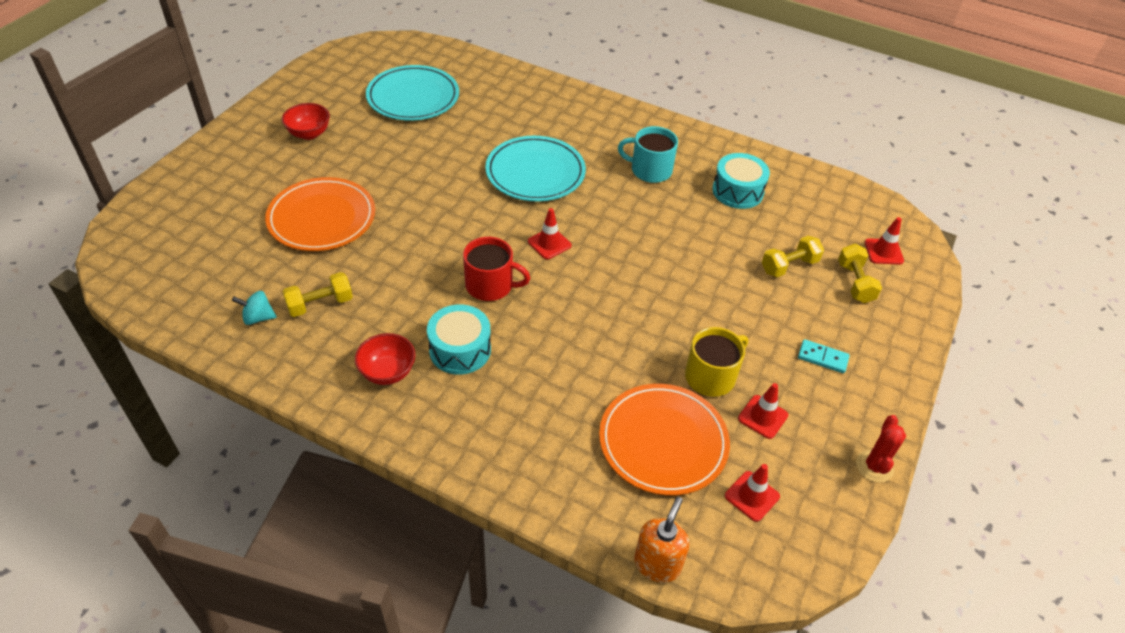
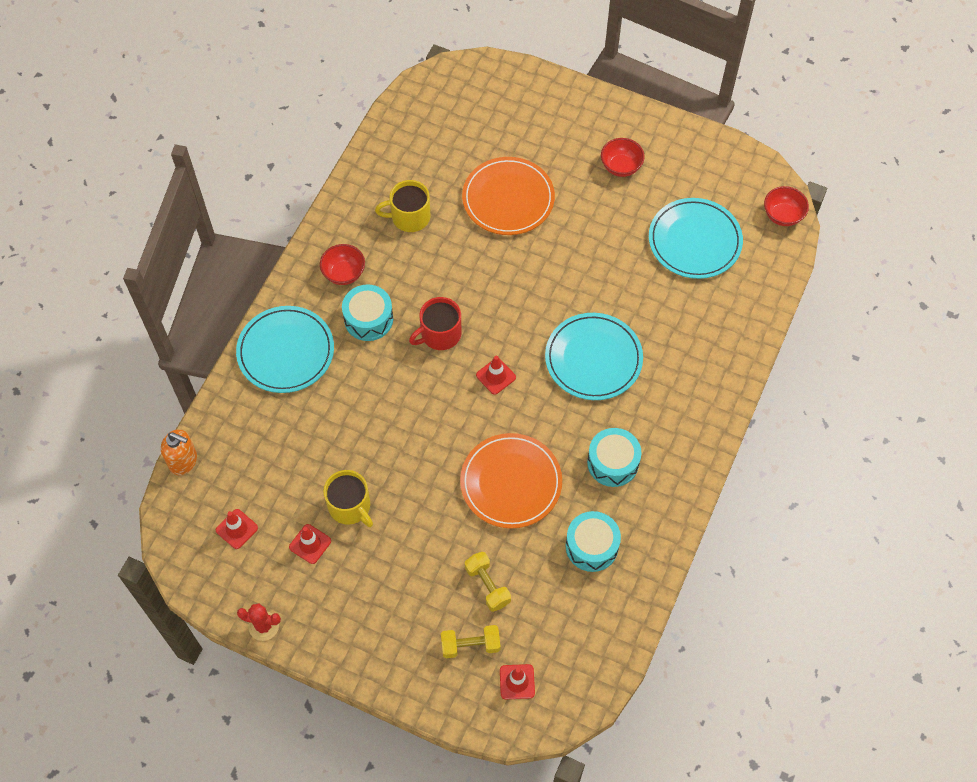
camera: 90 degrees right, 15 degrees up
(258, 317) = (392, 180): turquoise spinning top -> none
(320, 304) = (409, 217): yellow dumbbell -> yellow mug
(399, 46) = (782, 215): none -> red bowl
(490, 285) = (440, 334): red mug -> red mug turned 45 degrees clockwise
(495, 438) = (286, 351): none -> turquoise plate
(650, 170) = (613, 463): turquoise mug -> turquoise drum
(663, 441) = (285, 467): orange plate -> orange plate (511, 482)
(822, 358) = (375, 601): turquoise domino -> none

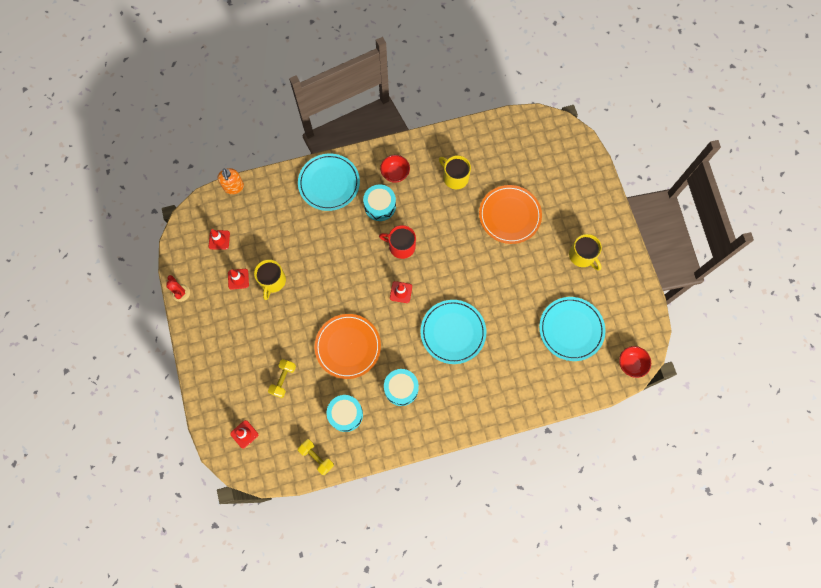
camera: 50 degrees right, 10 degrees up
(470, 645) = (246, 396): yellow dumbbell -> yellow dumbbell (316, 457)
(621, 167) = (582, 256): red bowl -> yellow mug

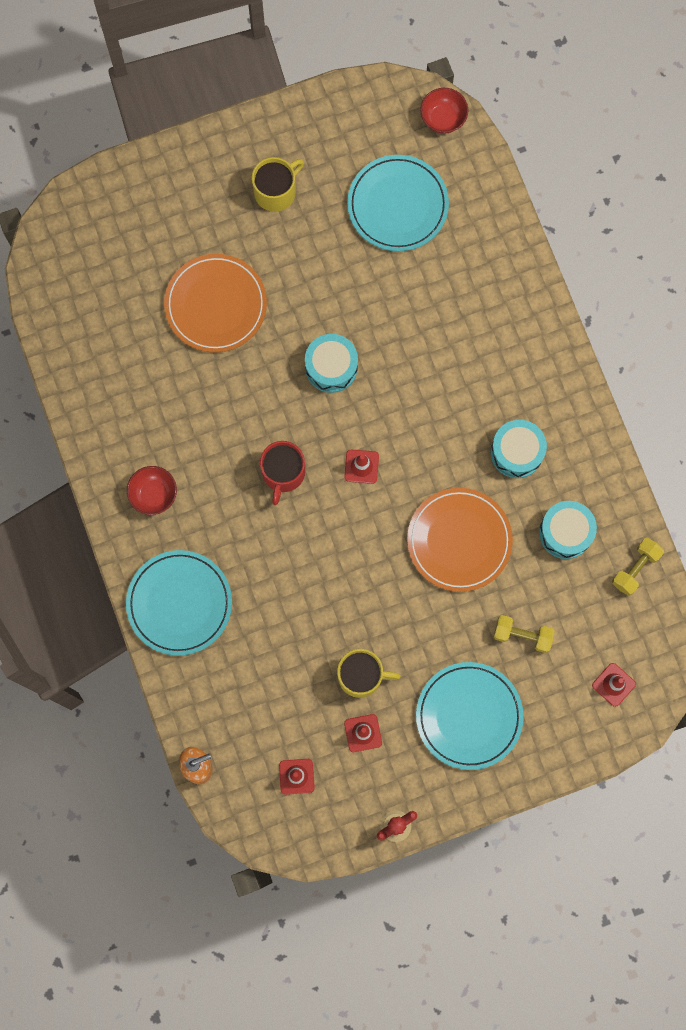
camera: 95 degrees left, 5 degrees up
(380, 206) = (215, 514): turquoise drum -> turquoise drum (331, 367)
(453, 332) = (419, 381): turquoise plate -> turquoise plate (469, 716)
(455, 177) = (153, 395): yellow mug -> none

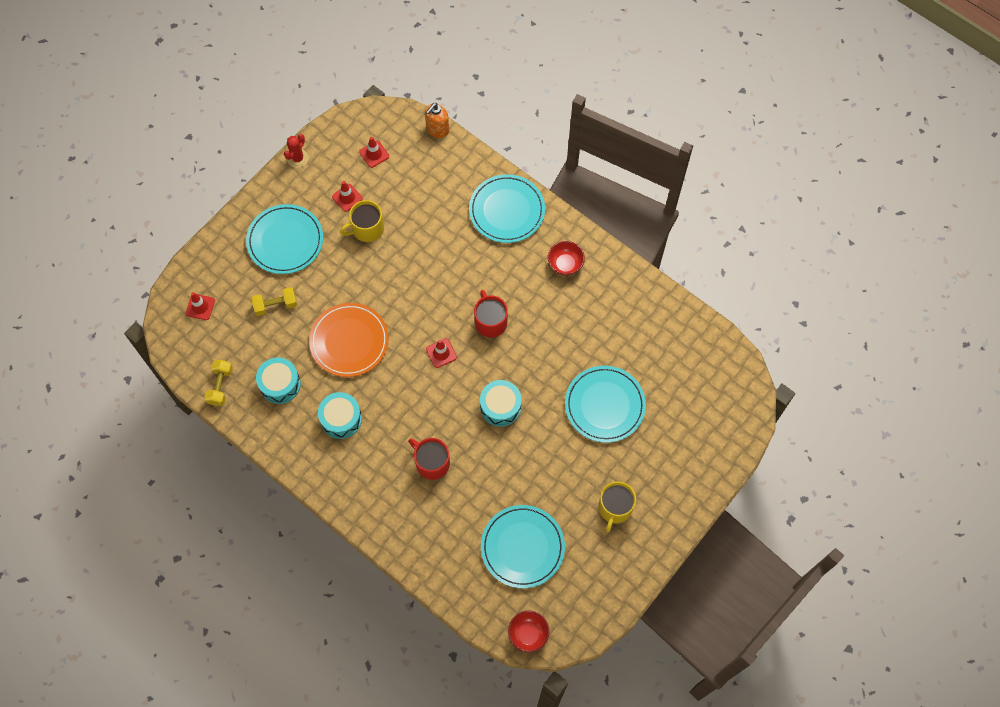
camera: 150 degrees right, 10 degrees down
(216, 305) = (604, 405): orange plate -> turquoise plate
(443, 347) = (432, 462): none -> red mug

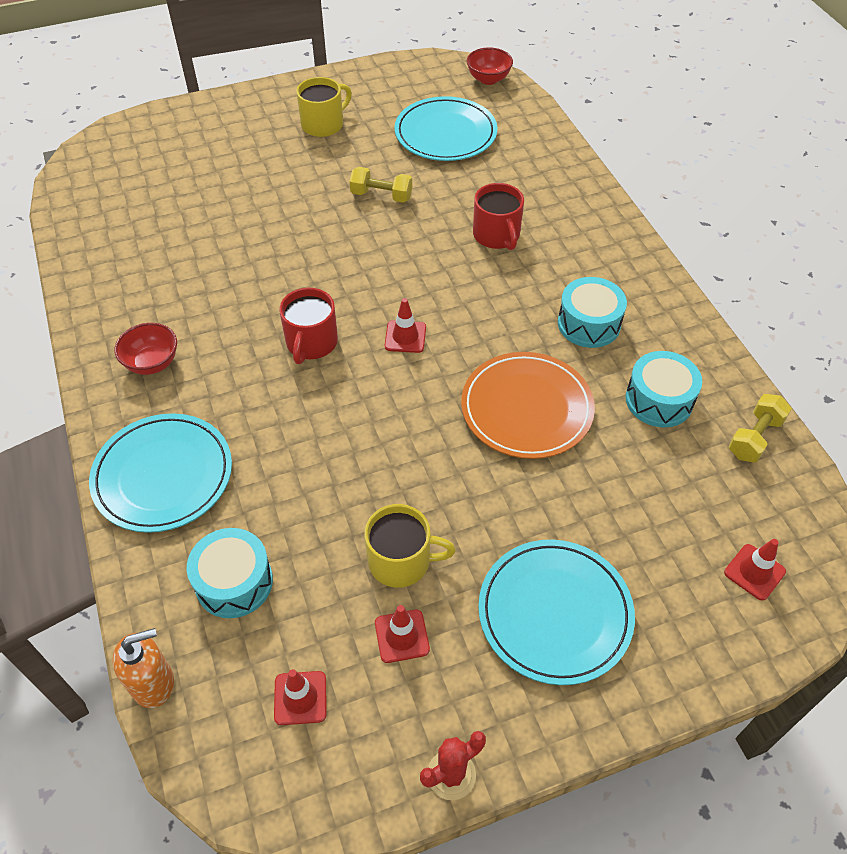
camera: 150 degrees left, 15 degrees down
(276, 305) = (619, 512): yellow dumbbell -> yellow dumbbell (381, 195)
(500, 406) = (373, 251): turquoise drum -> turquoise drum (234, 582)
(604, 405) = (251, 203): turquoise plate -> none

